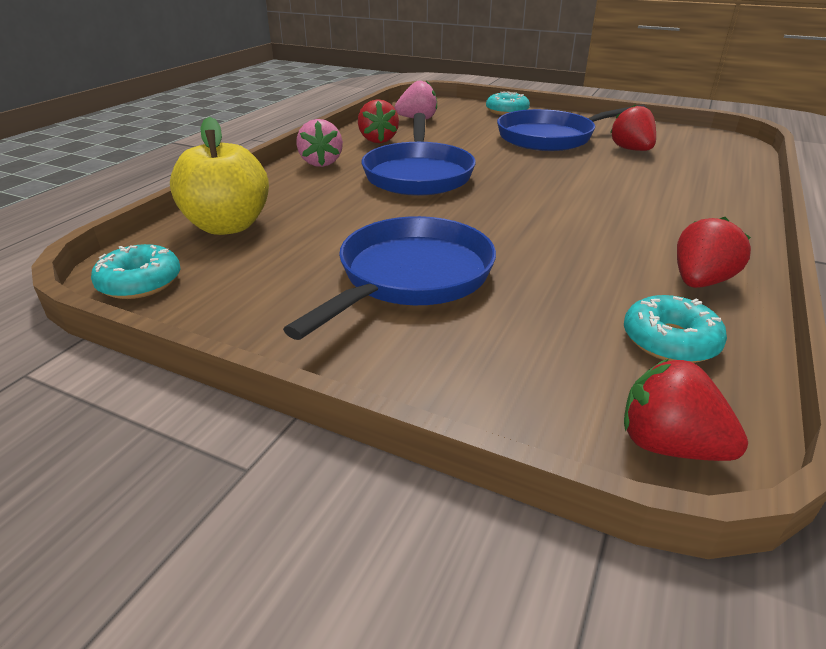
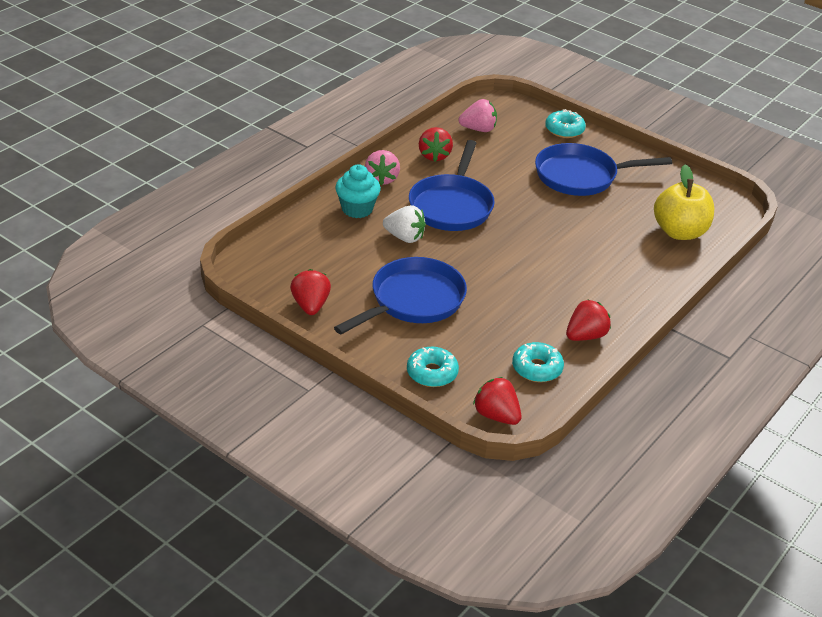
camera: 10 degrees right, 5 degrees up
(140, 282) = (255, 276): turquoise donut -> turquoise donut (432, 373)
(228, 226) = (308, 237): yellow apple -> yellow apple (679, 232)
(295, 190) = (357, 209): none -> turquoise cupcake
(369, 209) = (404, 237): none -> white strawberry
(631, 150) = (638, 204): red strawberry -> red strawberry (310, 305)

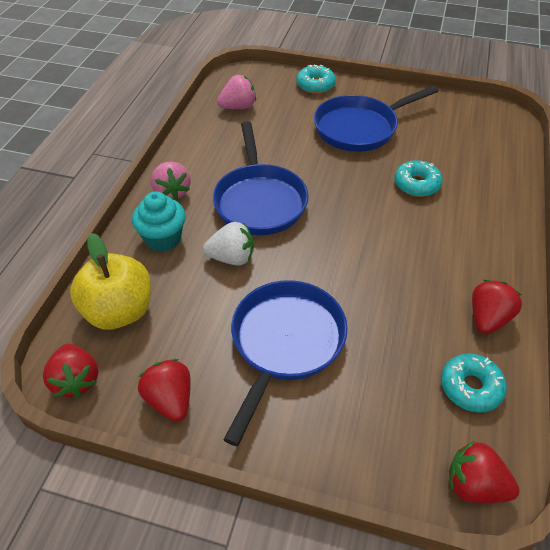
camera: 20 degrees left, 10 degrees up
(432, 373) = (364, 448): turquoise donut -> turquoise donut (416, 184)
(434, 156) = (211, 148): red strawberry -> red strawberry (76, 380)
(679, 232) = (483, 159): yellow apple -> yellow apple (119, 311)

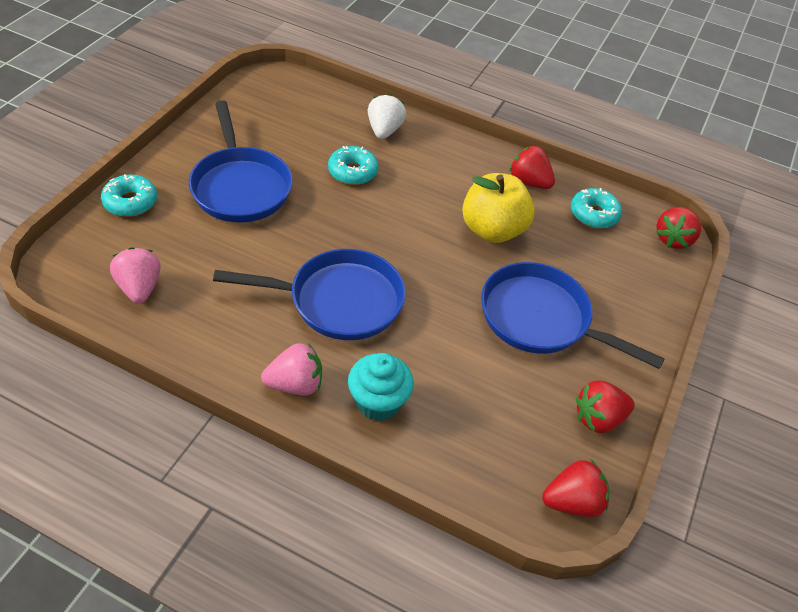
camera: 85 degrees left, 0 degrees up
(119, 311) = (484, 456): yellow apple -> yellow apple (492, 230)
(232, 258) = (423, 341): white strawberry -> white strawberry (384, 130)

